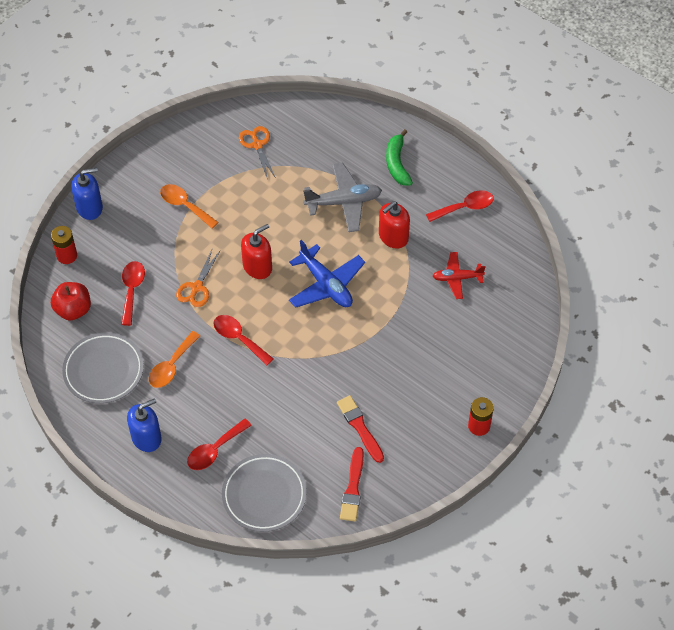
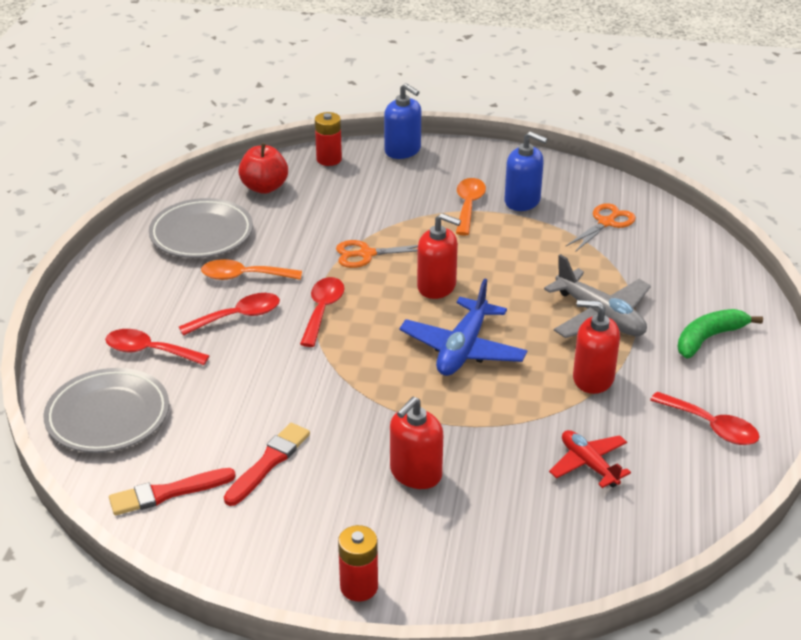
camera: 60 degrees right, 20 degrees down
(132, 290) = (323, 213): red spoon -> red spoon (238, 317)
(146, 438) = (133, 295): blue soap dispenser -> blue soap dispenser (522, 201)
(413, 360) = (415, 473): none -> red soap dispenser

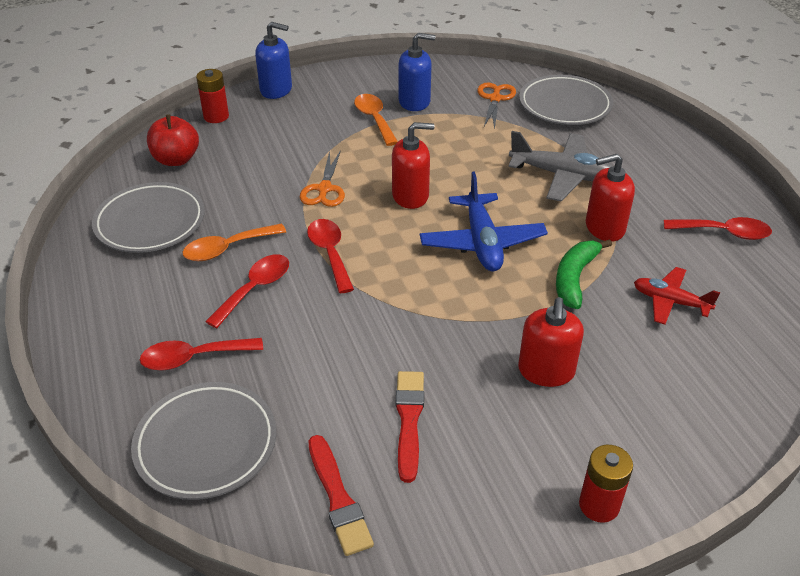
camera: 30 degrees left, 5 degrees up
(168, 493) = (338, 498): red brush -> red brush turned 60 degrees counterclockwise
(366, 254) = (324, 189): orange scissors -> orange scissors turned 45 degrees counterclockwise
(673, 251) = (564, 105): none -> grey plate
(709, 338) = (654, 164): green banana -> green banana (575, 278)

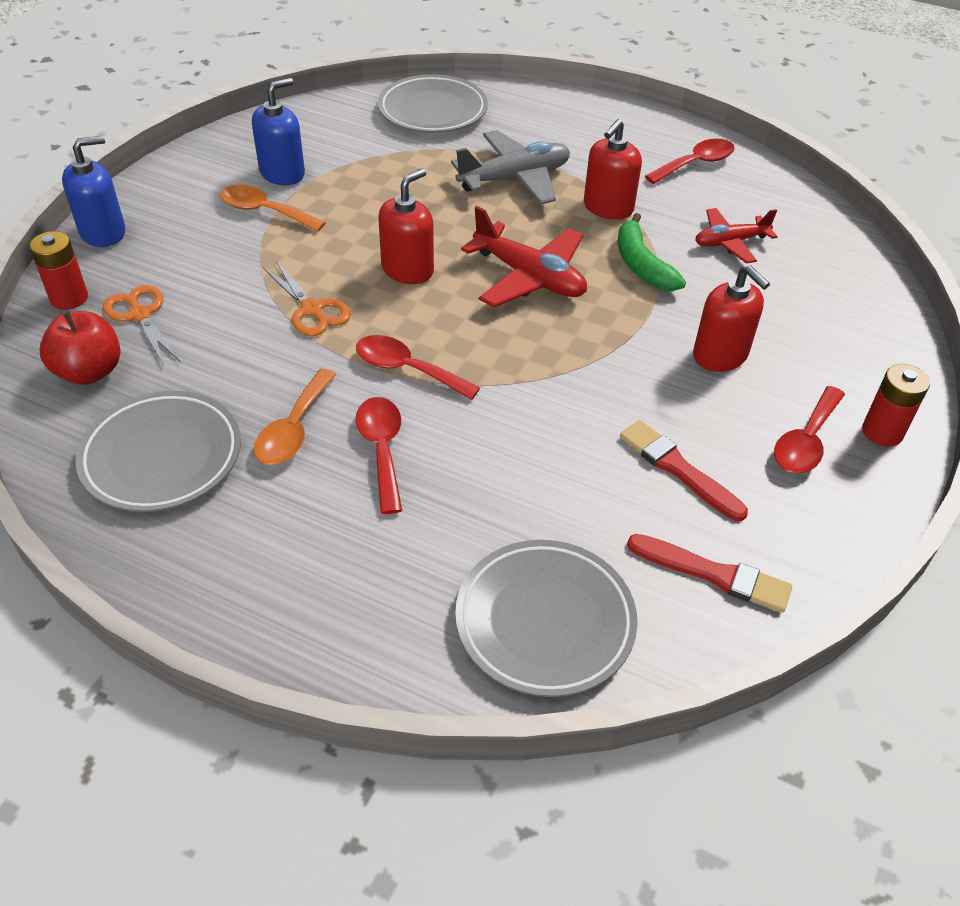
camera: 45 degrees left, 5 degrees up
(193, 358) = (416, 556): red spoon -> red spoon (806, 441)
(482, 242) = (529, 277): blue plane -> red plane
(495, 99) = (360, 133): orange scissors -> orange scissors (140, 315)

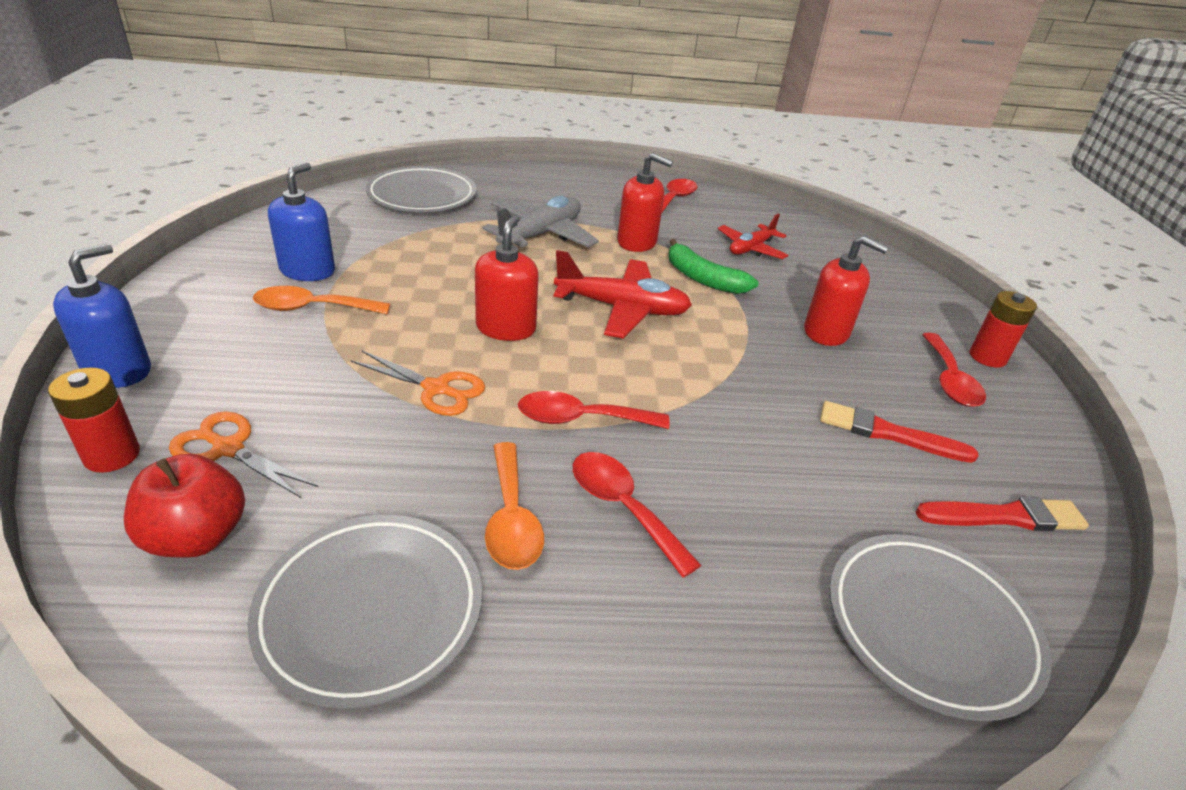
camera: 30 degrees left, 10 degrees down
(608, 208) = (637, 242): red soap dispenser -> red soap dispenser turned 75 degrees counterclockwise

